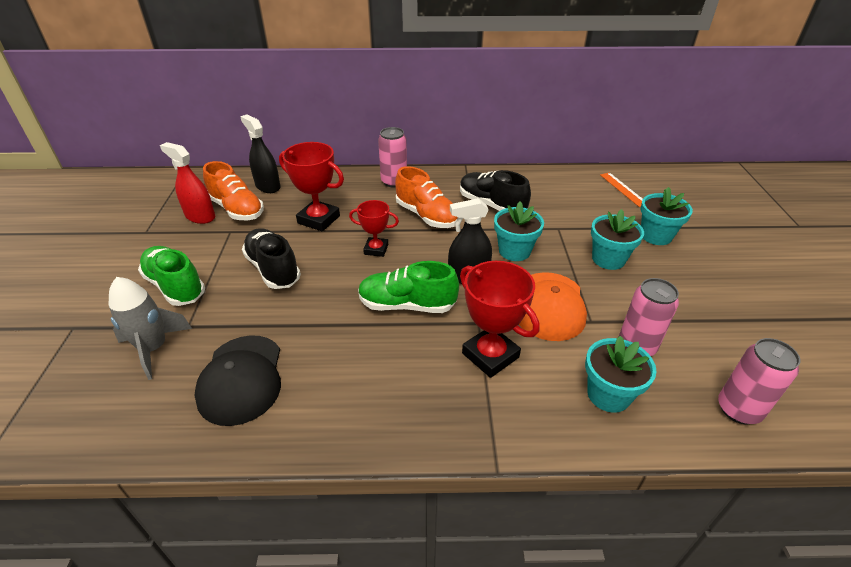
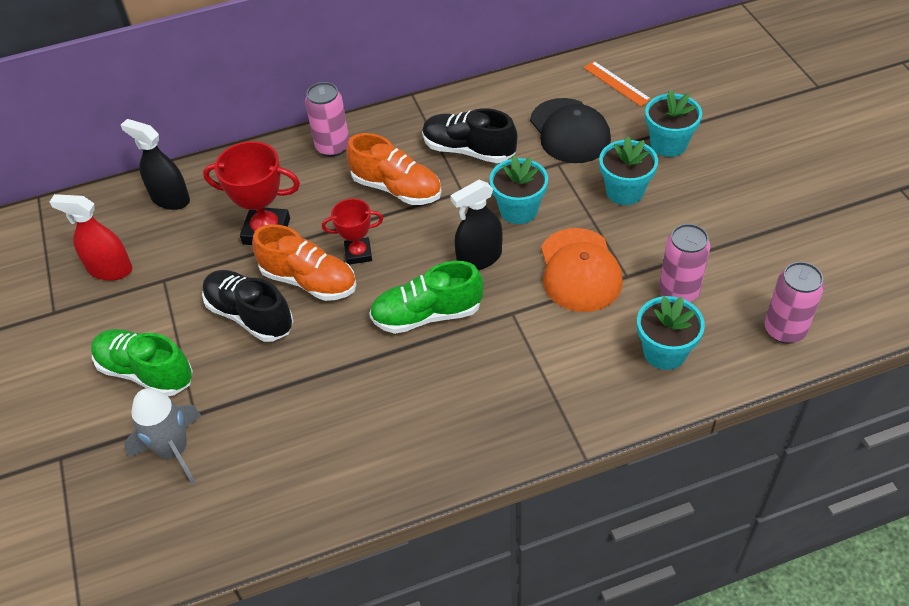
camera: 15 degrees left, 10 degrees up
(237, 209) = (152, 245): orange shoe -> orange shoe (309, 281)
(241, 379) = (293, 452): black cap -> black cap (570, 131)
(490, 355) = (538, 346): red trophy -> none

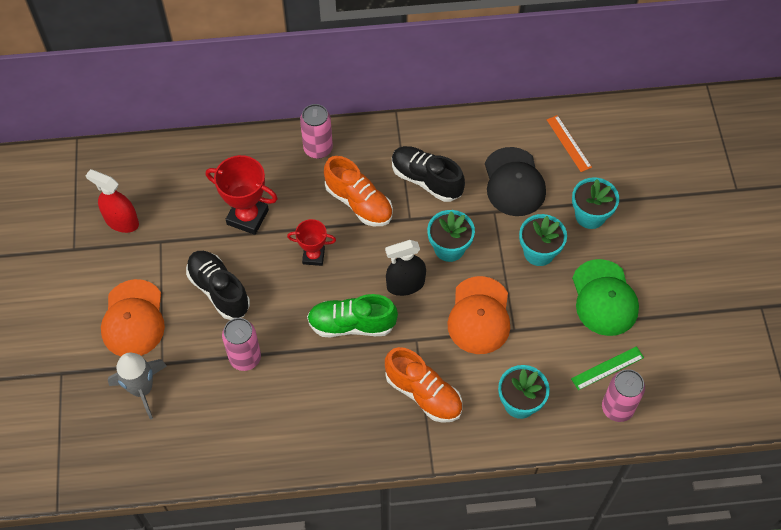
camera: 10 degrees right, 10 degrees up
(146, 372) = (133, 319): green shoe -> orange cap
(170, 199) = (179, 167): black spray bottle -> none
(309, 281) = (270, 271): orange shoe -> orange shoe (423, 393)
(679, 291) = (549, 354): pink can -> pink can (245, 358)
(719, 219) = (604, 298): none -> green cap
(754, 290) = (607, 368): none -> green ruler

